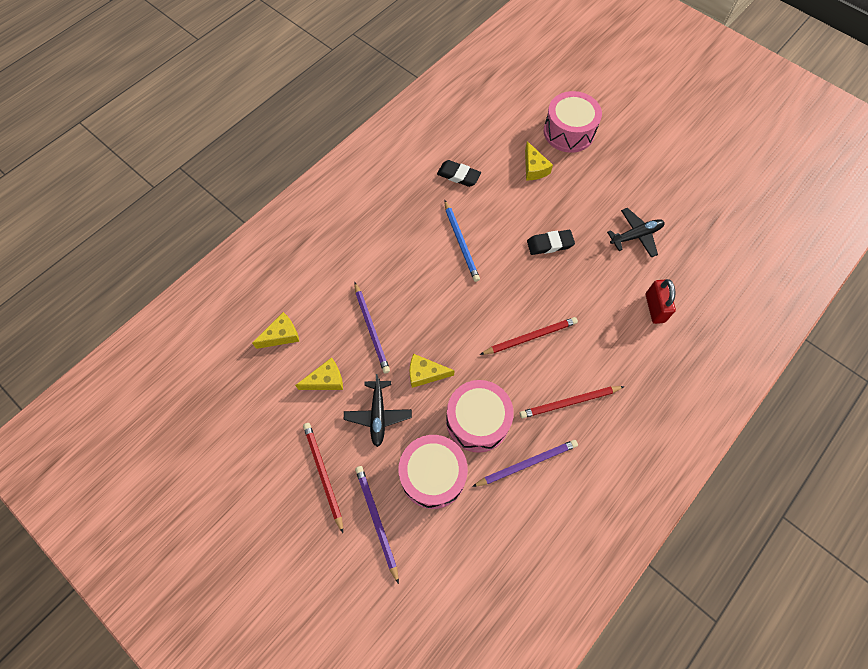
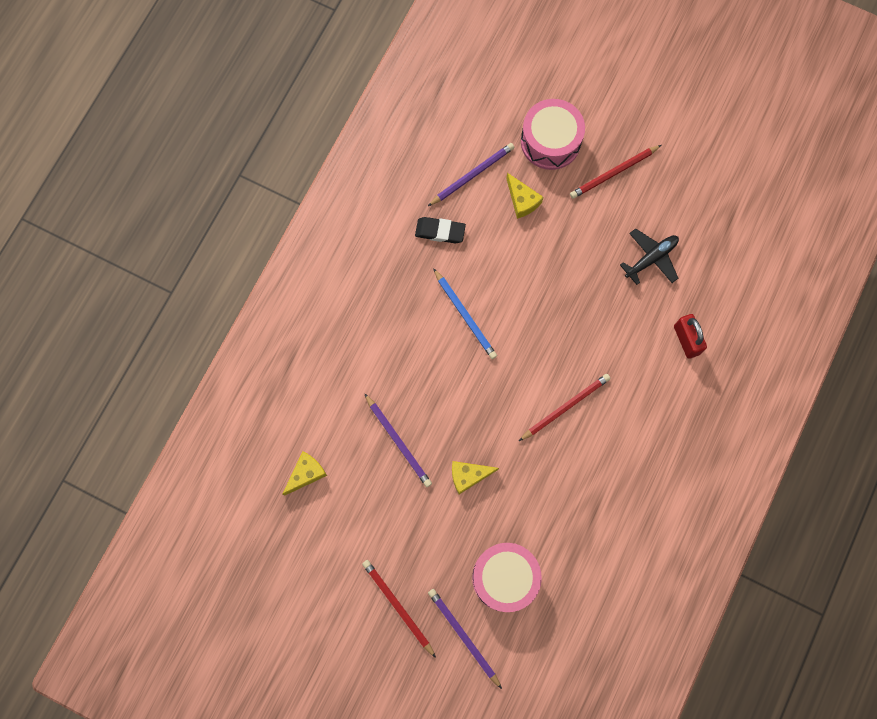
camera: 15 degrees left, 10 degrees up
(326, 380) = (369, 510): yellow cheese -> none
(378, 415) = (433, 532): black plane -> none
(477, 421) = (534, 511): pink drum -> none
(526, 463) = (593, 541): purple pencil -> purple pencil (472, 175)
(550, 244) = (561, 293): black eraser -> none
(569, 402) = (620, 467): red pencil -> red pencil (613, 173)

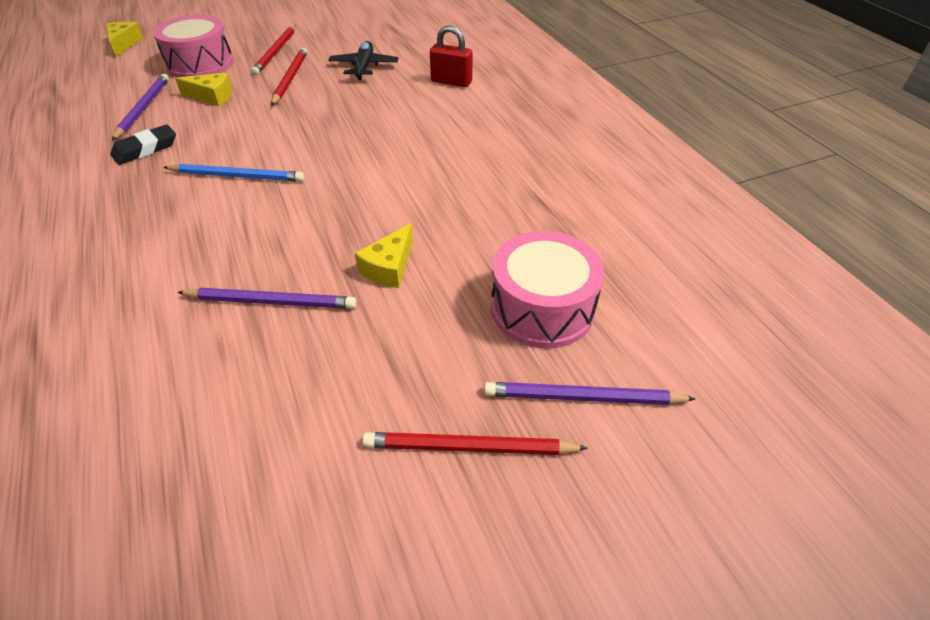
camera: 50 degrees left, 30 degrees down
(306, 474) = (168, 427): yellow cheese -> yellow cheese (124, 44)
(565, 407) = (414, 165): red pencil -> red pencil (290, 78)

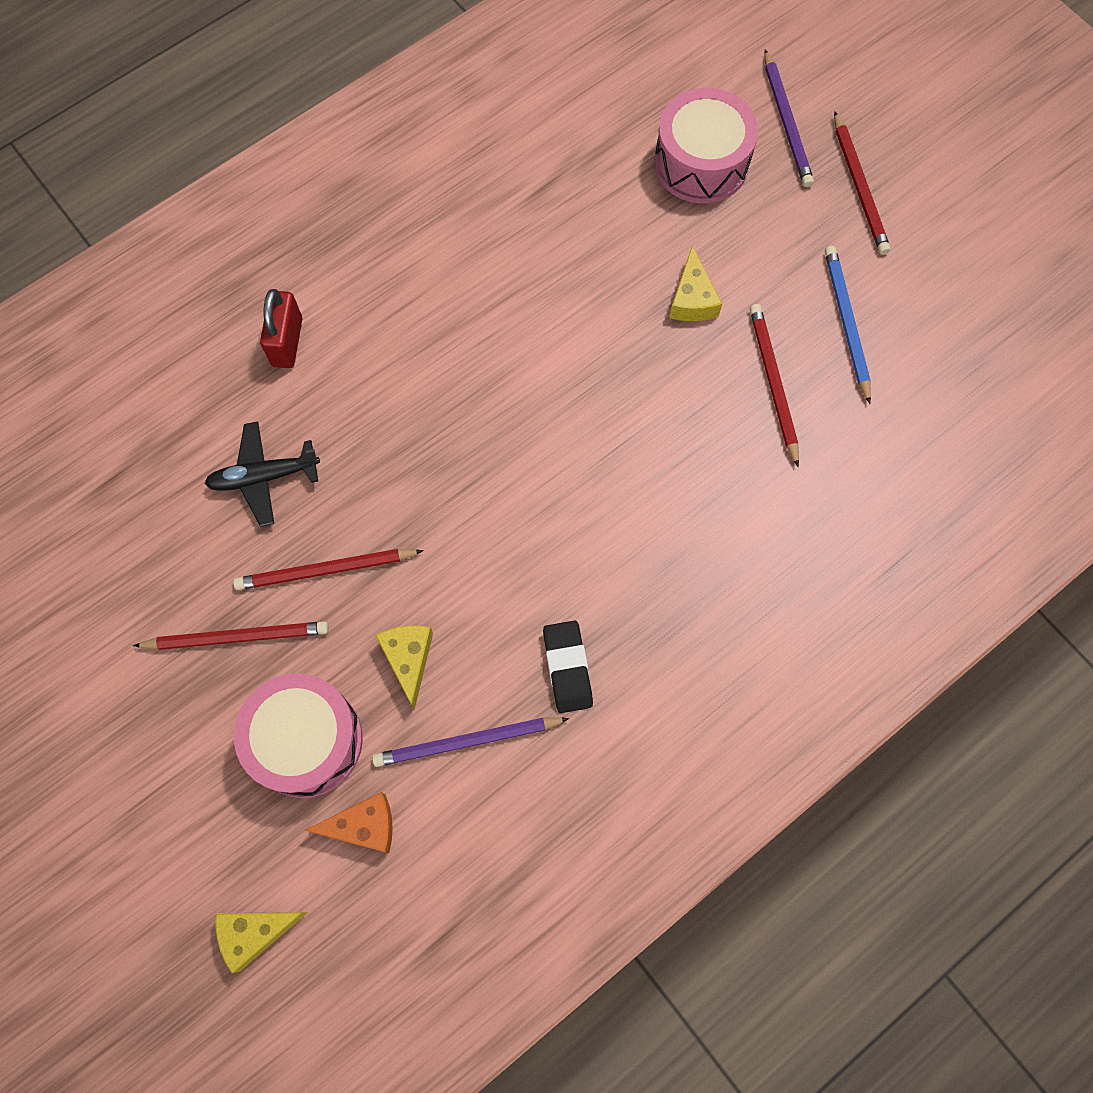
camera: 105 degrees left, 25 degrees up
(137, 74) = (363, 826): none -> orange cheese
(145, 149) = (567, 668): black eraser -> black eraser turned 45 degrees clockwise
(237, 176) = (591, 517): blue pencil -> blue pencil (846, 323)
(271, 301) = (773, 383): purple pencil -> red pencil
(389, 267) = (692, 299): yellow cheese -> yellow cheese turned 75 degrees clockwise

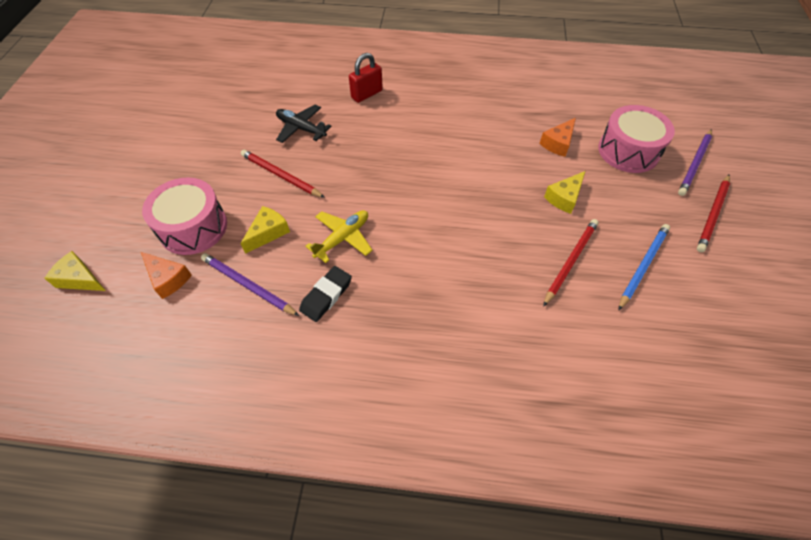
camera: 45 degrees right, 15 degrees down
(237, 637) = (221, 171): red pencil -> none
(504, 582) = (343, 238): none -> yellow plane
(612, 218) = (558, 143): none -> orange cheese

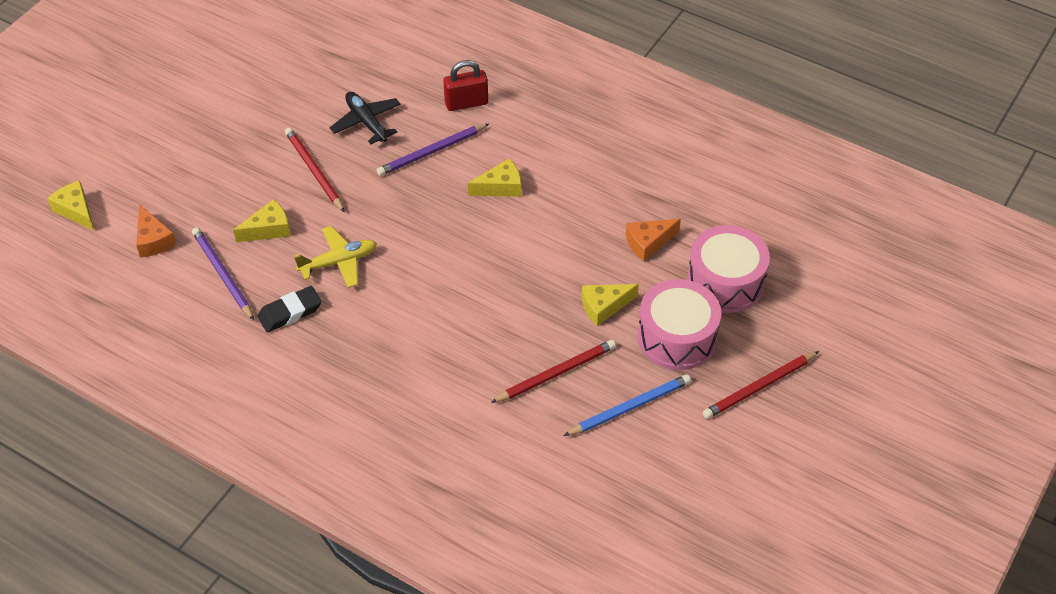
camera: 25 degrees right, 5 degrees down
(193, 227) = (199, 196): pink drum -> pink drum (677, 337)
(430, 140) = (501, 187): none -> yellow cheese
(695, 164) = (793, 325): purple pencil -> purple pencil (432, 152)

